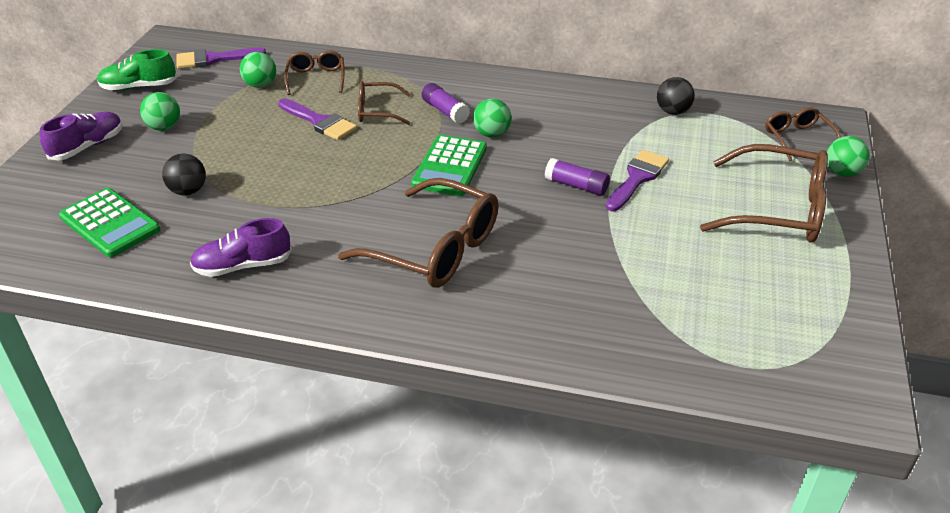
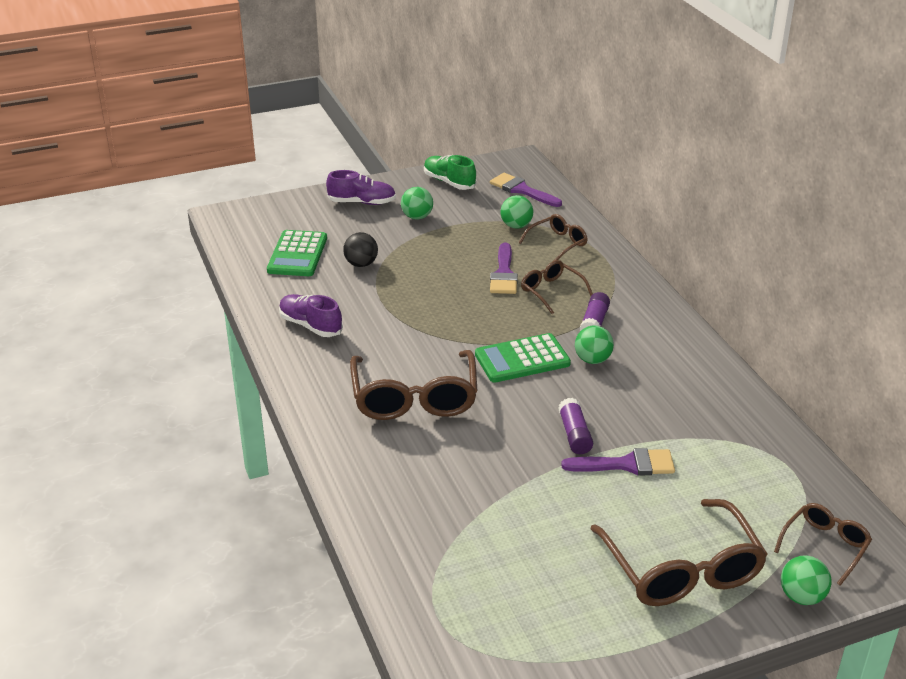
camera: 55 degrees right, 5 degrees down
(673, 111) = (763, 447): black ball -> none

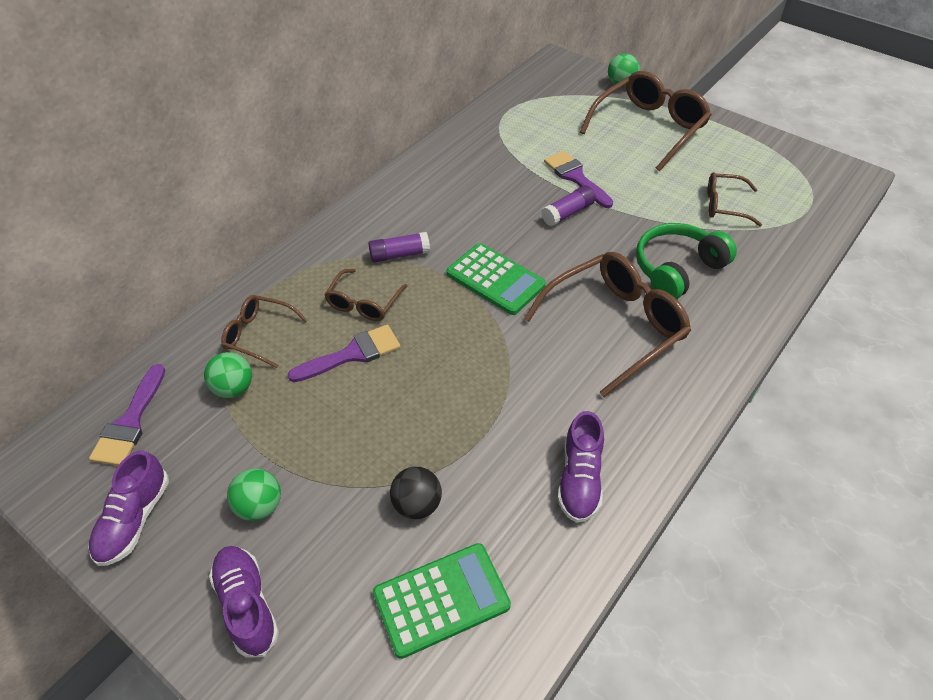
camera: 120 degrees left, 15 degrees up
(442, 465) = (677, 269): none -> green headphones
(449, 182) = (134, 519): green shoe -> purple shoe
(592, 360) = (459, 236): green ball -> none
(825, 546) = (569, 85): brown glasses -> brown glasses (724, 205)

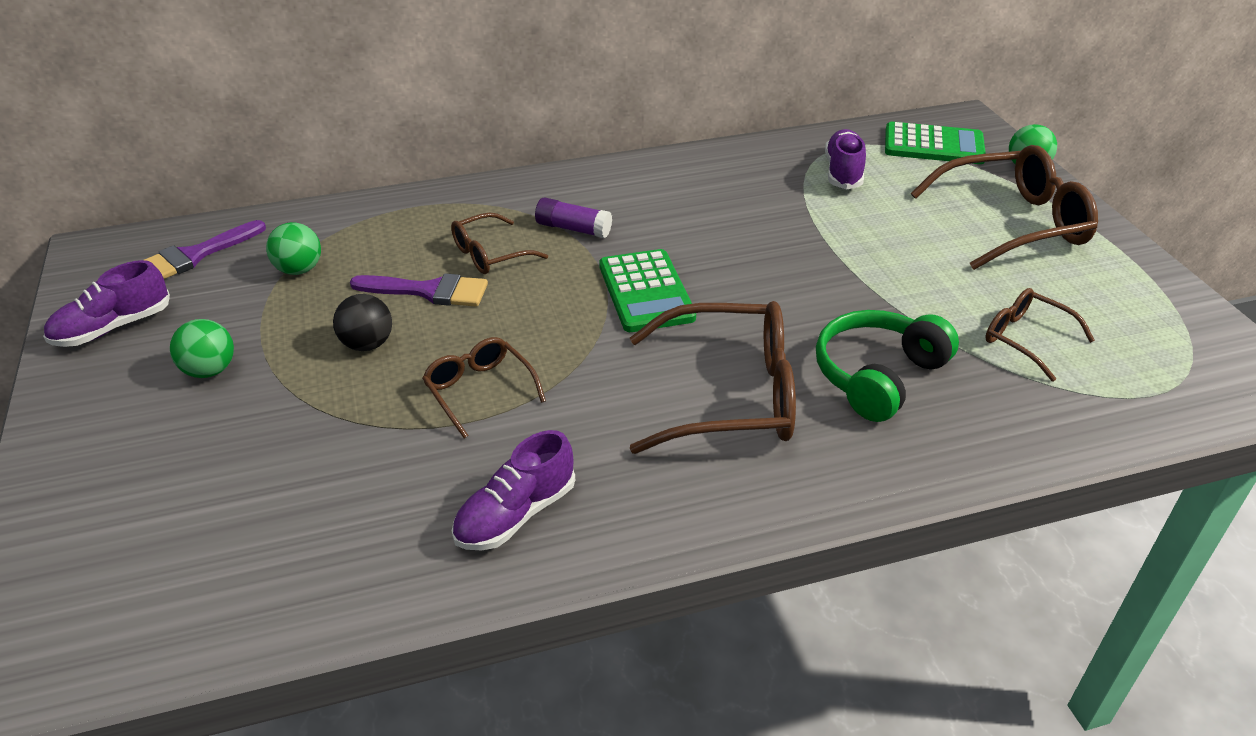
camera: 35 degrees right, 10 degrees down
(247, 605) = (111, 439): purple shoe -> purple shoe (843, 172)
(259, 335) = (368, 238): brown glasses -> brown glasses (479, 390)
(417, 504) = (335, 445): black ball -> black ball (367, 344)
(441, 599) = (260, 536): green calculator -> green calculator (933, 145)
(567, 213) = (803, 265): purple glue stick -> none
(575, 177) = (854, 236): purple brush -> none
(677, 269) = (877, 376): green headphones -> green headphones turned 45 degrees counterclockwise

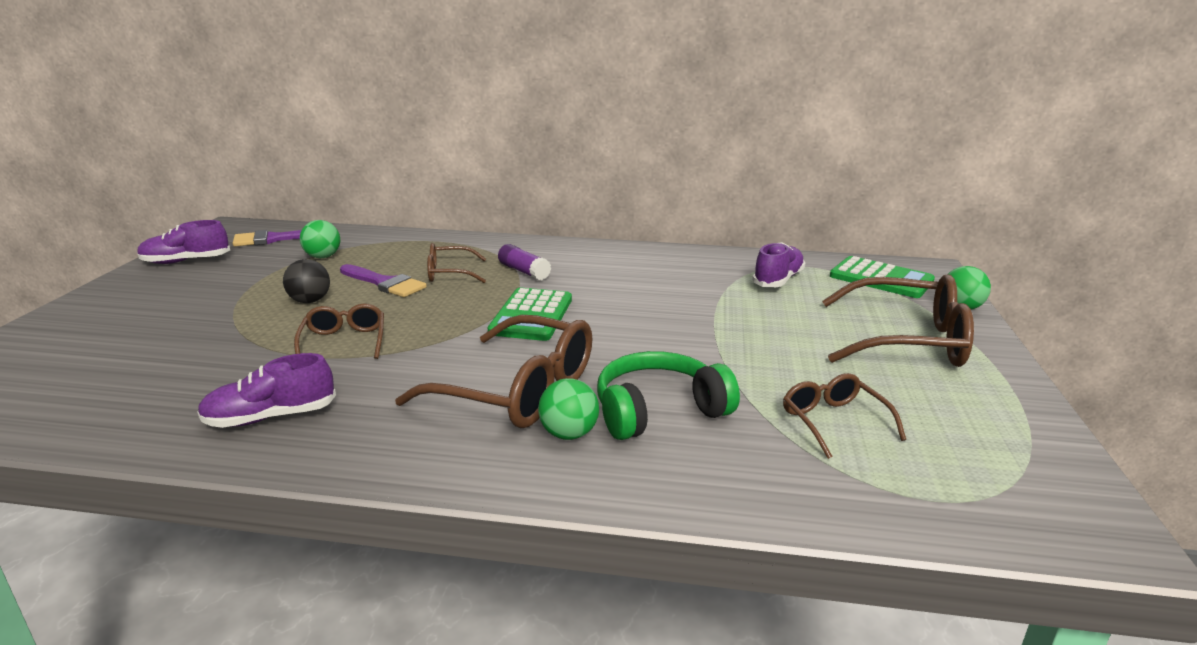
camera: 25 degrees right, 15 degrees down
(210, 370) = (205, 292): green ball -> green ball (569, 434)

